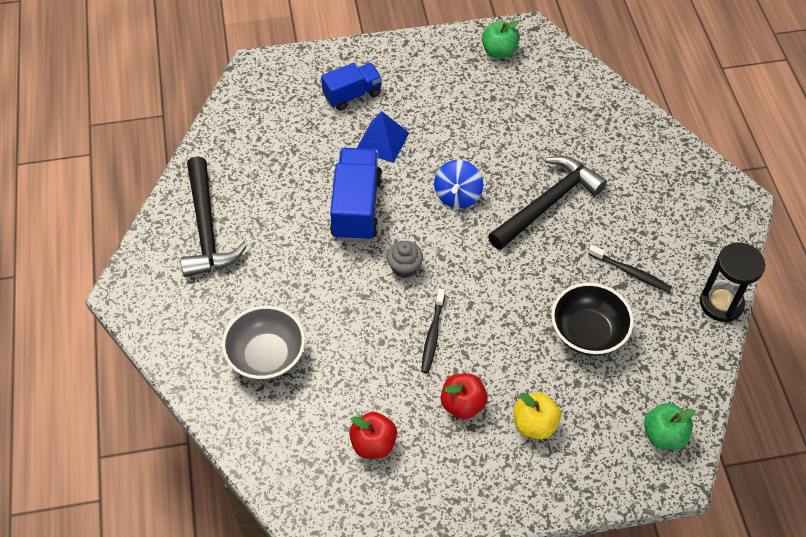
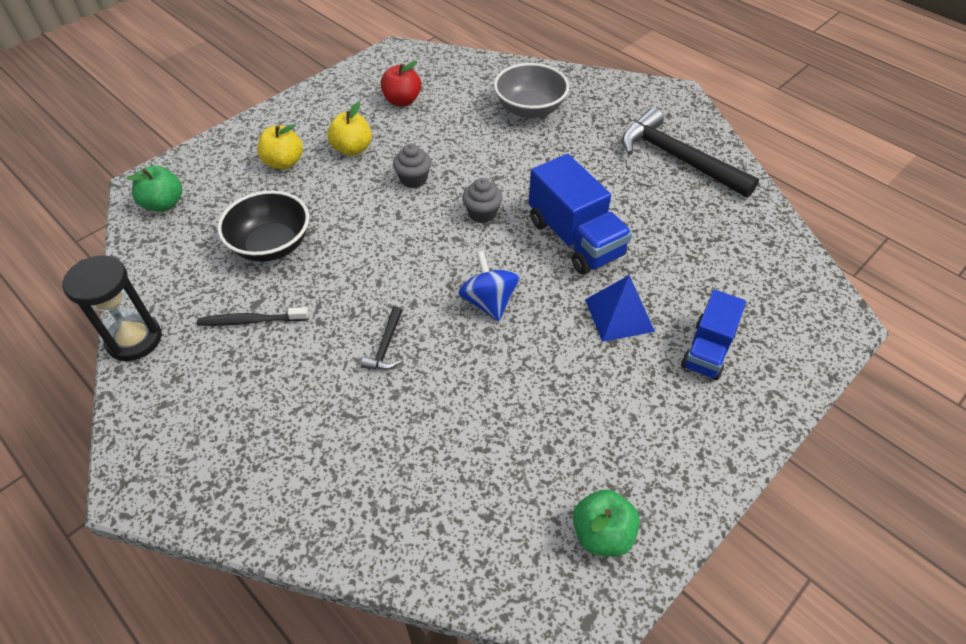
camera: 145 degrees right, 5 degrees down
(433, 334) = (413, 179): black toothbrush -> grey cupcake
(462, 404) = (352, 149): red apple -> yellow apple
(547, 203) = (386, 346): black hammer -> black hammer, size x0.43

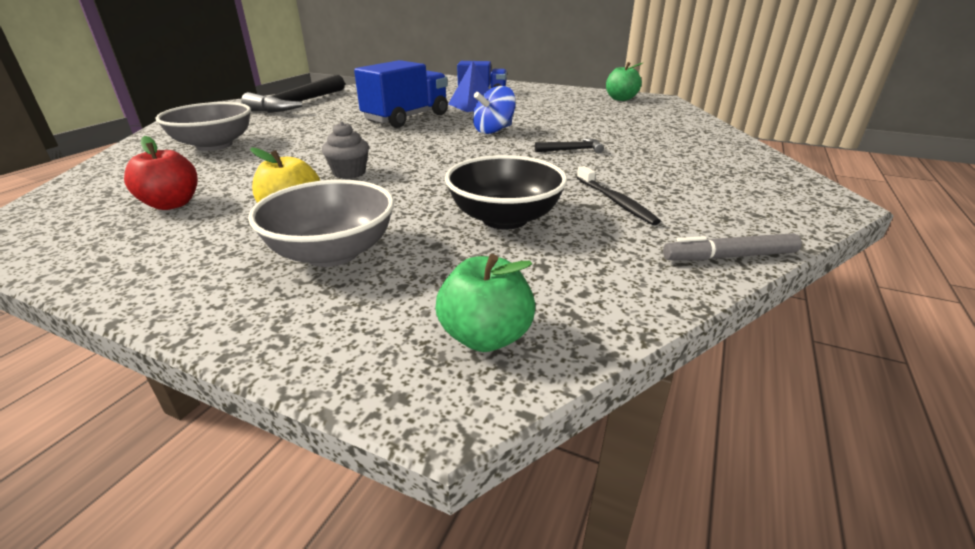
camera: 110 degrees left, 20 degrees down
(134, 339) = (729, 257): black hourglass -> grey marker
(284, 162) = (332, 253): yellow apple -> grey bowl
(482, 213) = (392, 143): grey cupcake -> none

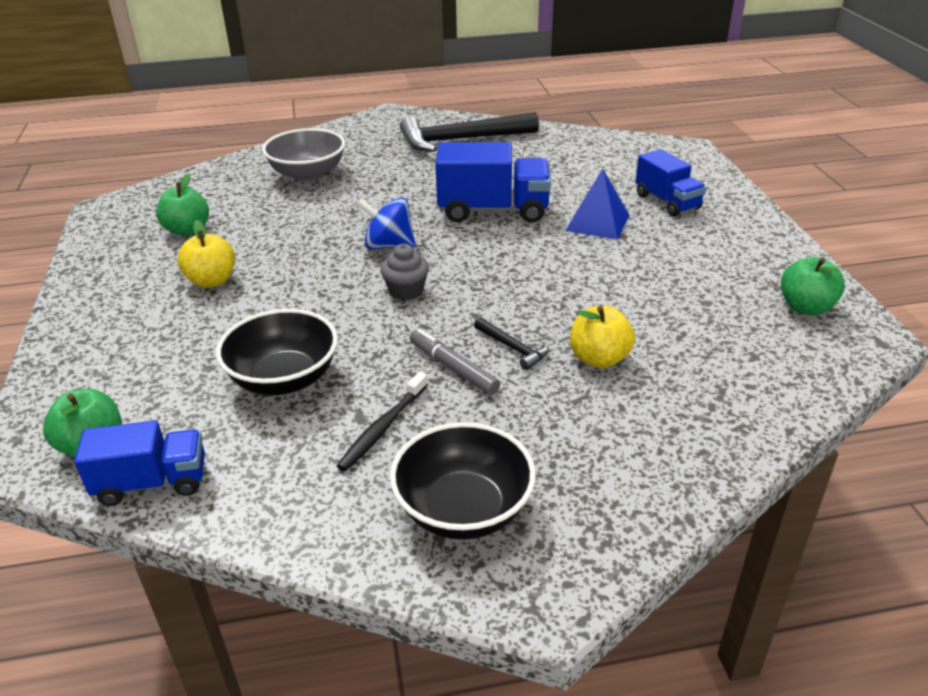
camera: 55 degrees right, 5 degrees up
(172, 204) = (187, 230): red apple -> green apple
(332, 253) = (163, 331): grey bowl -> none
(349, 173) = (310, 261): grey cupcake -> grey cupcake (406, 291)
(493, 130) = (518, 275): blue spinning top -> blue spinning top (389, 246)
(592, 311) = (152, 482): none -> blue truck
(611, 137) = (599, 358): none -> yellow apple
(729, 257) = (306, 537): grey marker -> grey marker (453, 368)
(732, 201) = (463, 510): none -> black bowl

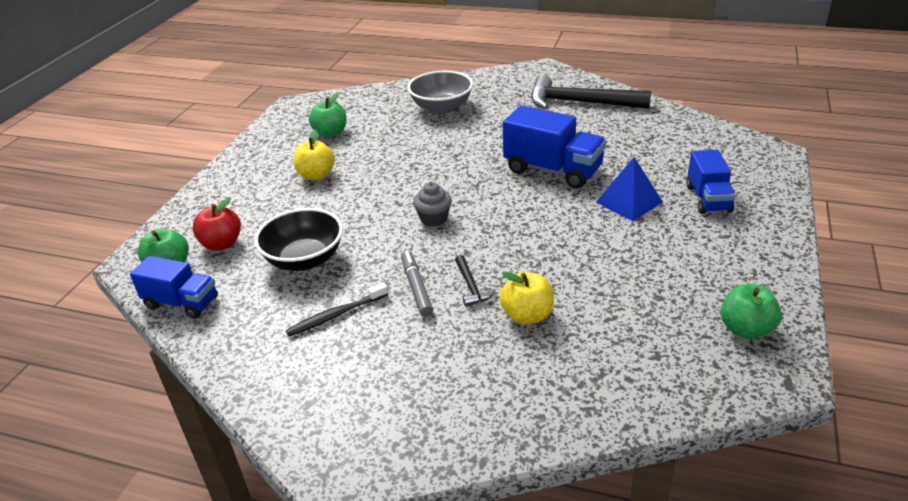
camera: 30 degrees right, 0 degrees up
(148, 394) = (222, 244): none -> red apple
(389, 246) = (451, 179): blue spinning top -> none
(463, 510) = (338, 391): black bowl -> none

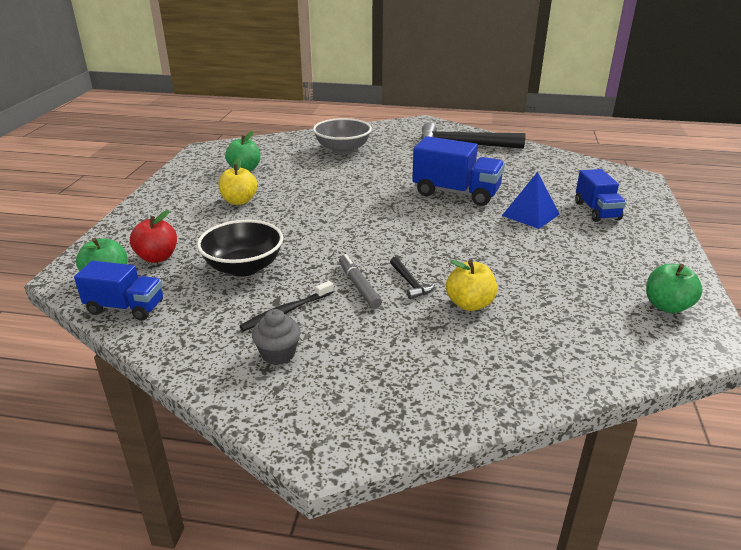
camera: 10 degrees left, 5 degrees down
(433, 219) = (359, 232): grey cupcake -> grey cupcake (278, 354)

